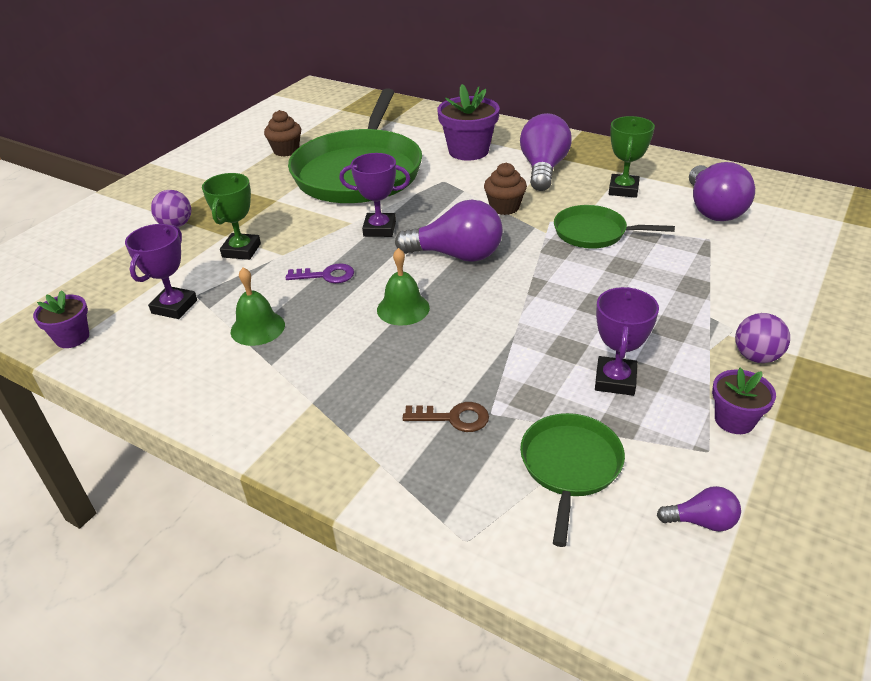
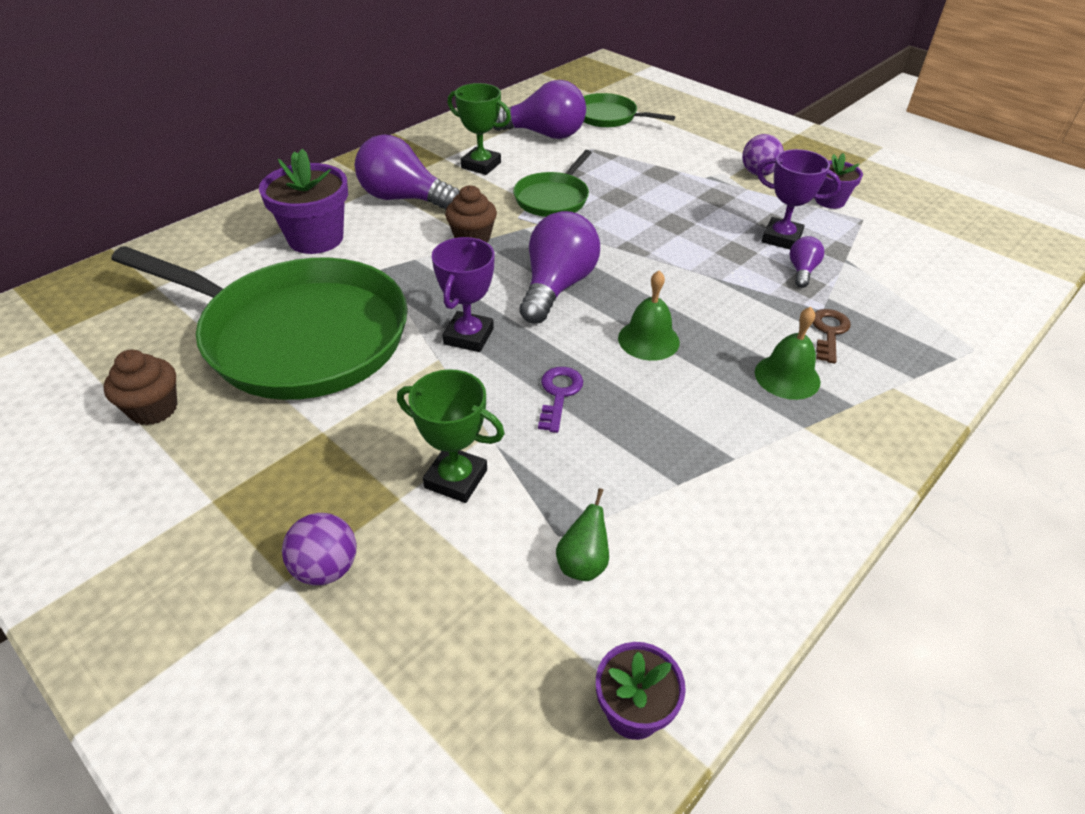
camera: 80 degrees left, 5 degrees up
(174, 307) = (583, 563): purple trophy -> green pear
(257, 328) = (658, 468): green bell -> green bell (787, 377)
(570, 466) = (884, 282): green pan -> green pan (608, 117)
(701, 521) = (932, 240): purple light bulb -> purple light bulb (802, 271)

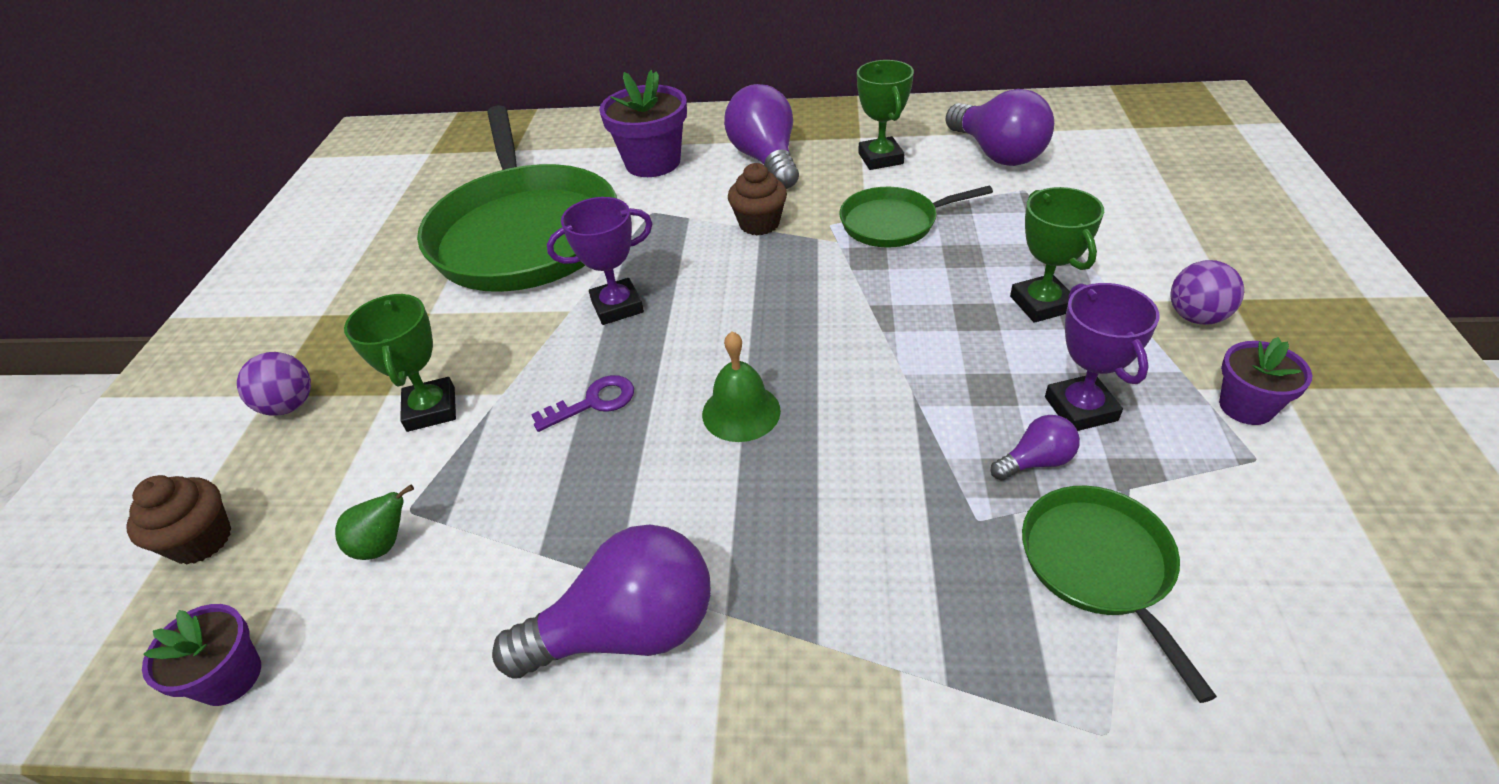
camera: 55 degrees right, 0 degrees up
(153, 409) = (390, 234): brown cupcake -> brown cupcake (201, 540)
(557, 287) = (751, 309): purple light bulb -> purple light bulb (627, 630)
(608, 117) = (1107, 163): green pan -> green pan (1099, 565)
(692, 201) = (1041, 304): none -> green trophy
(787, 377) = (802, 553): green bell -> none
(829, 332) = (937, 549): brown key -> none

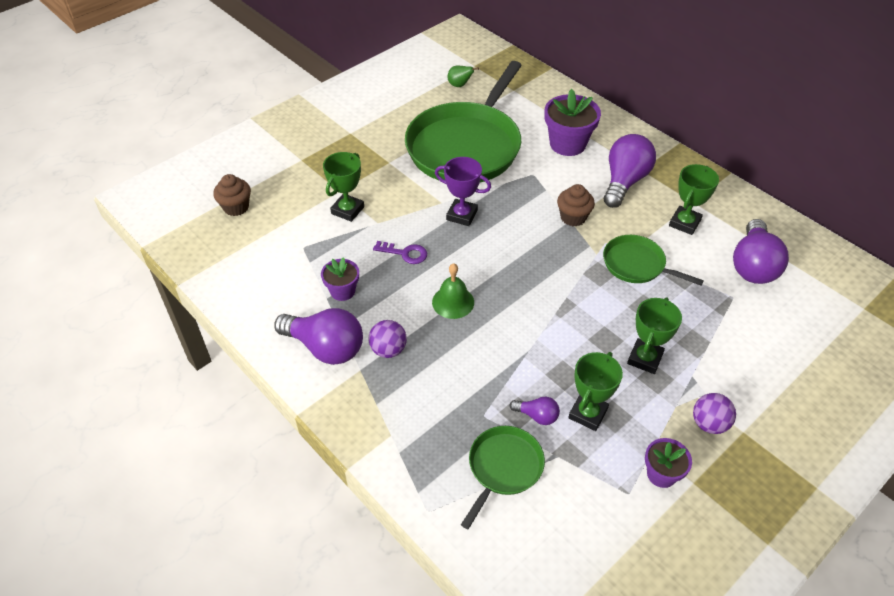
camera: 40 degrees right, 5 degrees up
(230, 677) = (208, 264): purple flower pot -> purple flower pot (342, 291)
(289, 405) = (304, 170): purple ball -> purple ball (388, 350)
(384, 545) = (285, 254): green pear -> green pear (459, 85)
(1080, 409) = (588, 413): purple trophy -> green trophy

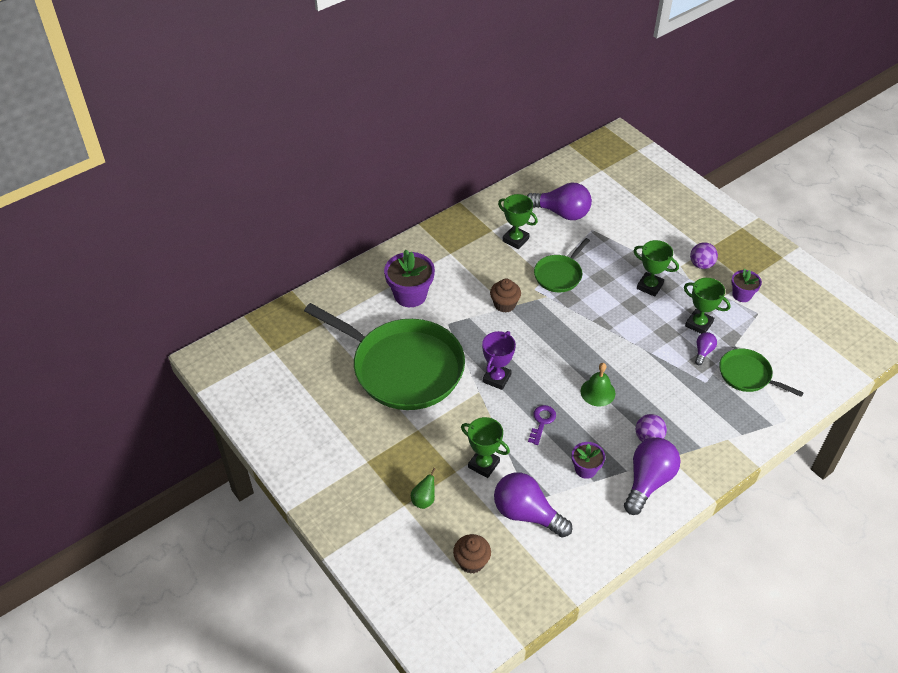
camera: 85 degrees left, 0 degrees up
(459, 85) = (305, 365): green pear -> green pear (424, 500)
(624, 181) = (464, 266): purple light bulb -> purple light bulb (526, 513)

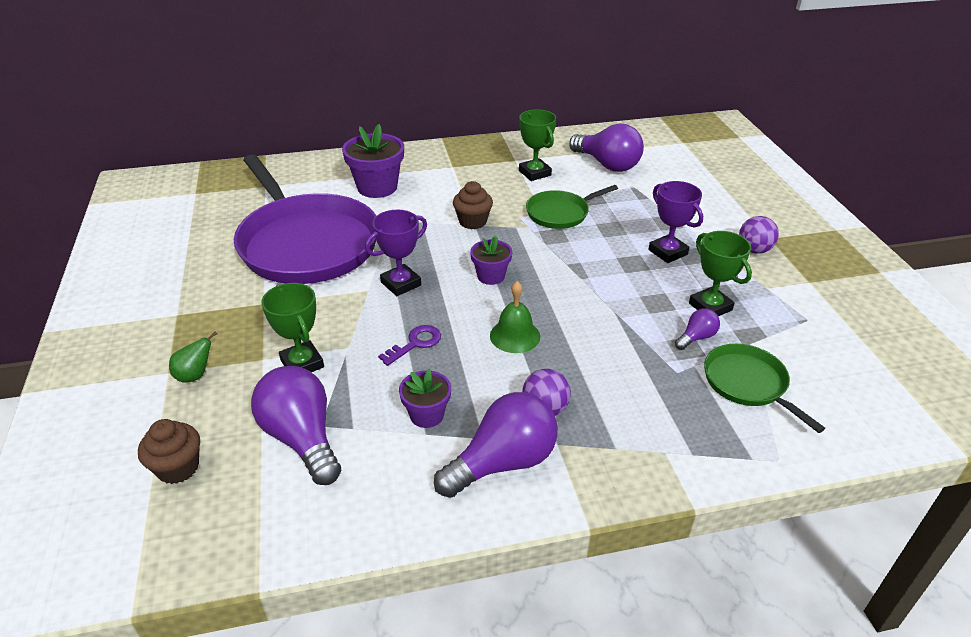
camera: 25 degrees right, 10 degrees down
(403, 368) = (306, 243): green pan -> purple pan
(649, 286) = (668, 252): green trophy -> purple trophy
(742, 295) = (794, 294): purple flower pot -> purple flower pot (491, 276)

